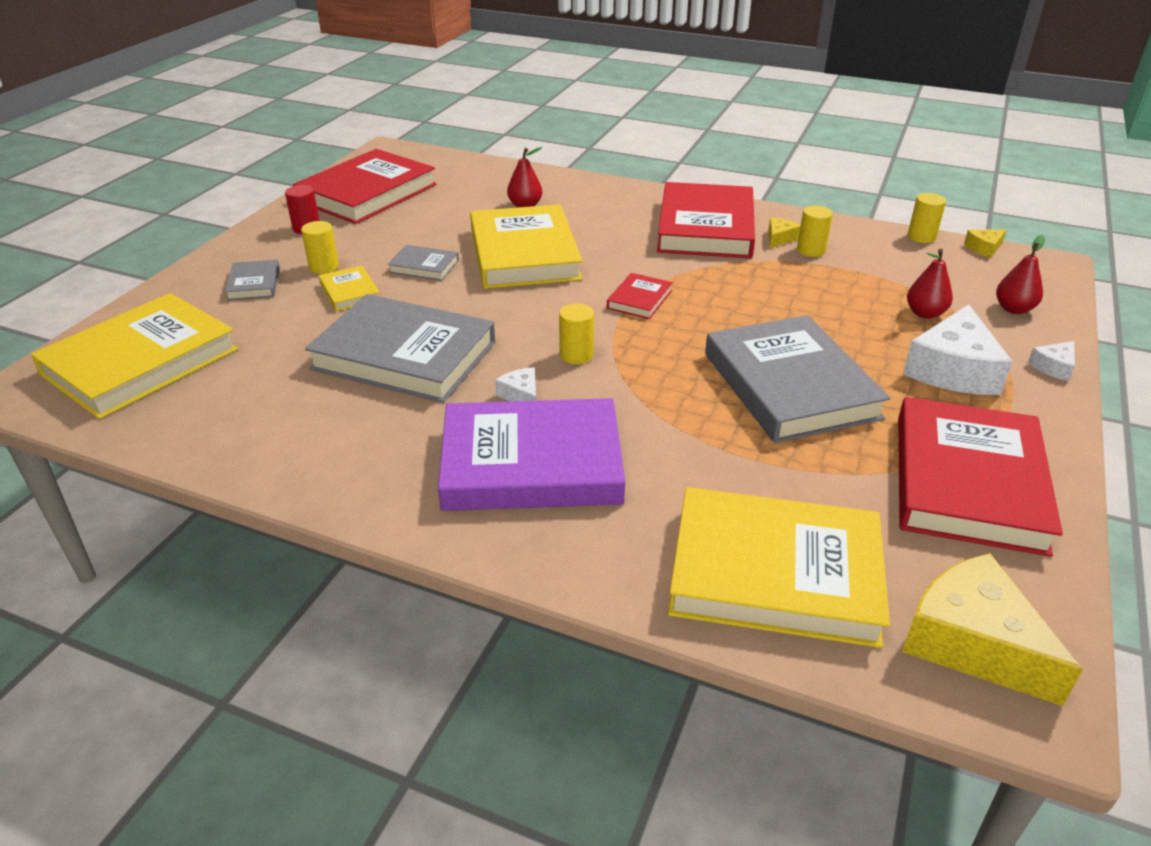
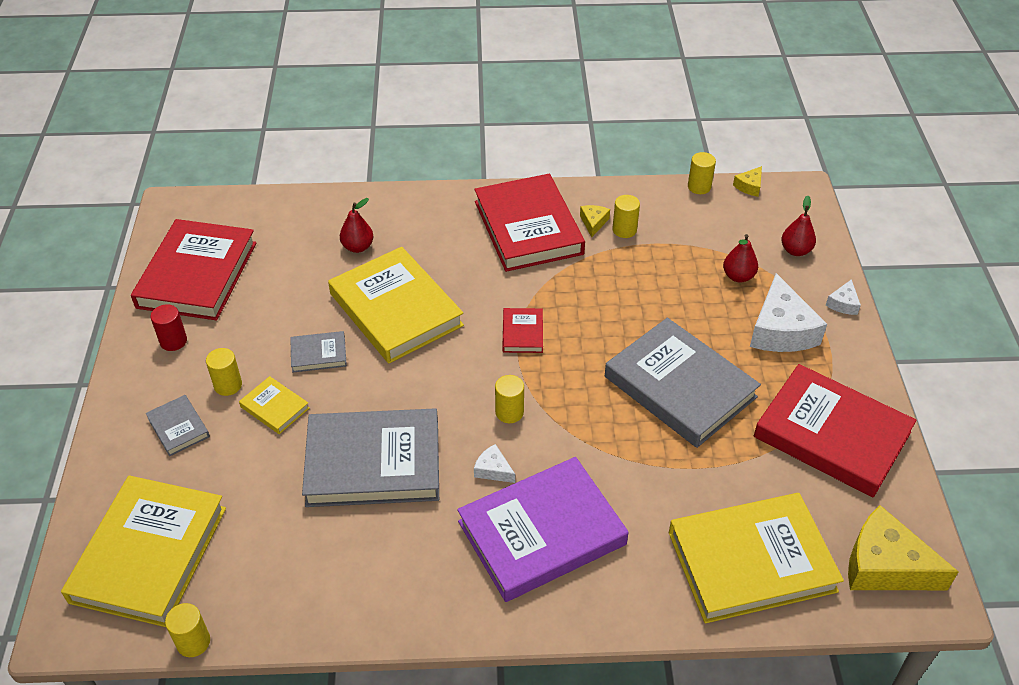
camera: 25 degrees left, 10 degrees up
(110, 438) = (193, 642): none -> yellow cylinder
(968, 481) = (831, 435): red book -> red book turned 45 degrees counterclockwise

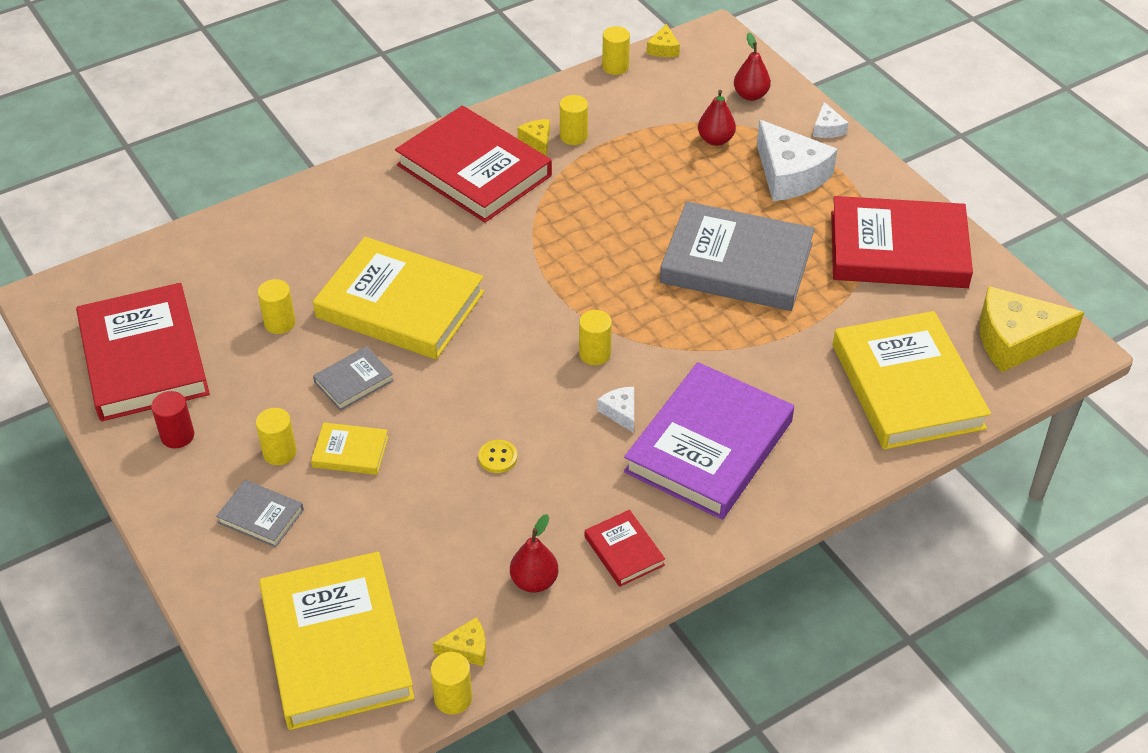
camera: 30 degrees left, 0 degrees up
(234, 607) = (467, 648): none -> yellow cheese
(303, 287) = (280, 323): none -> yellow cylinder
(358, 247) = (305, 259): red pear -> red pear (534, 581)
(373, 462) = (498, 457): grey book -> yellow button
(493, 470) = (620, 412): white cheese -> white cheese turned 60 degrees clockwise
(522, 333) = (549, 275): red book -> red book (624, 551)
(751, 561) = (907, 386): yellow book -> yellow book turned 60 degrees counterclockwise

